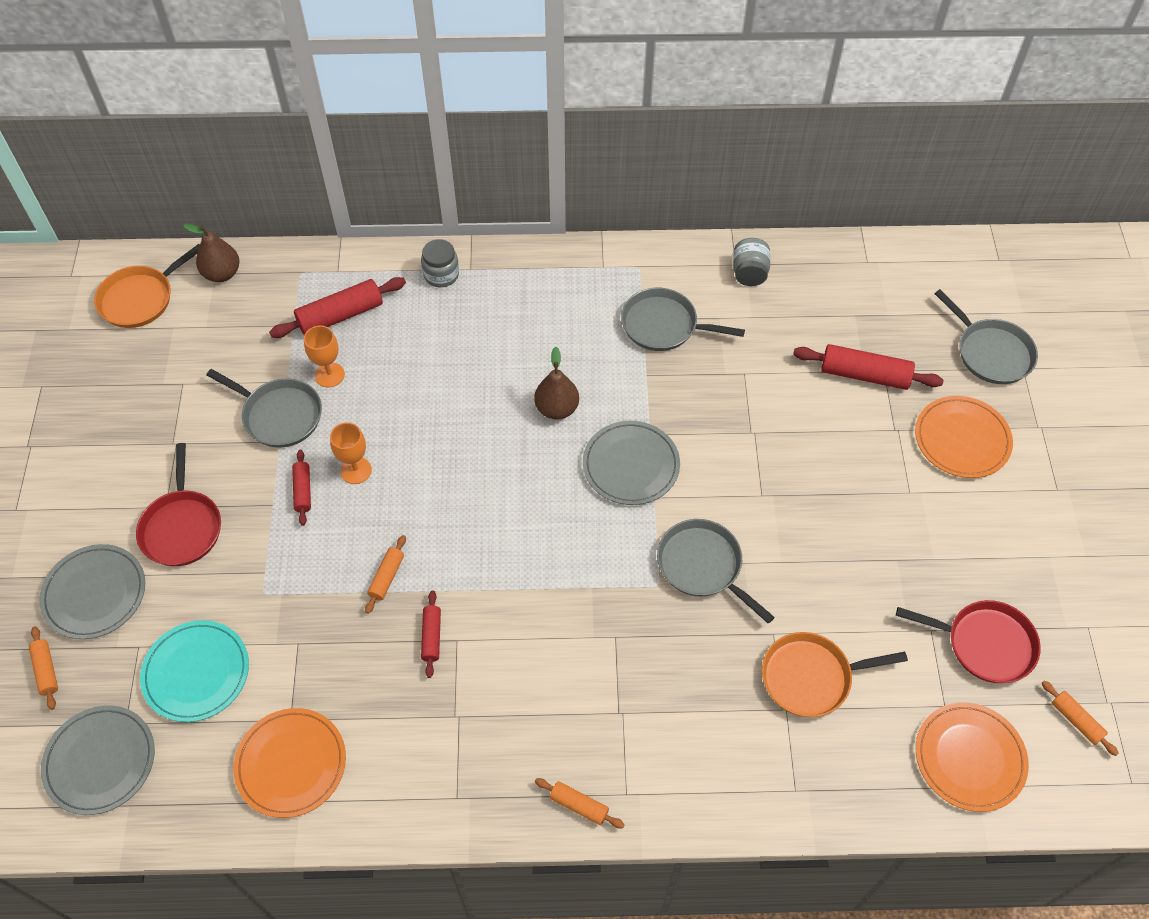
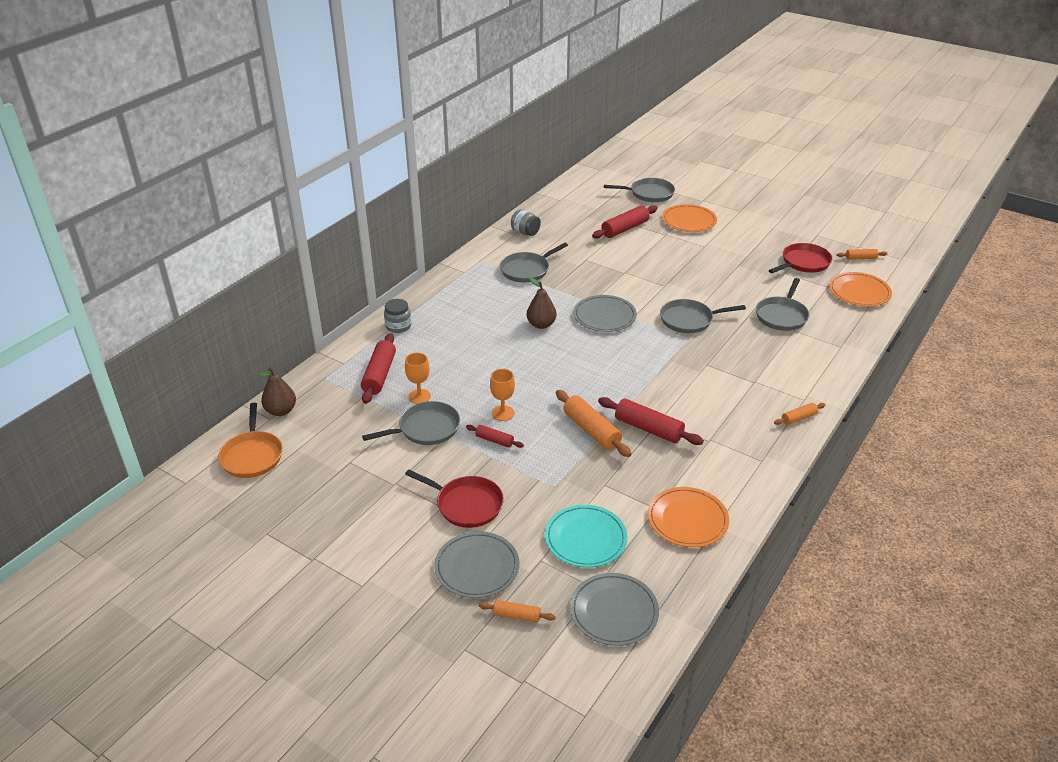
camera: 55 degrees left, 20 degrees down
(387, 577) = (591, 430): orange rolling pin -> orange rolling pin, size x1.82
(431, 637) = (648, 429): red rolling pin -> red rolling pin, size x1.82
(810, 677) = (782, 316): orange pan -> grey pan

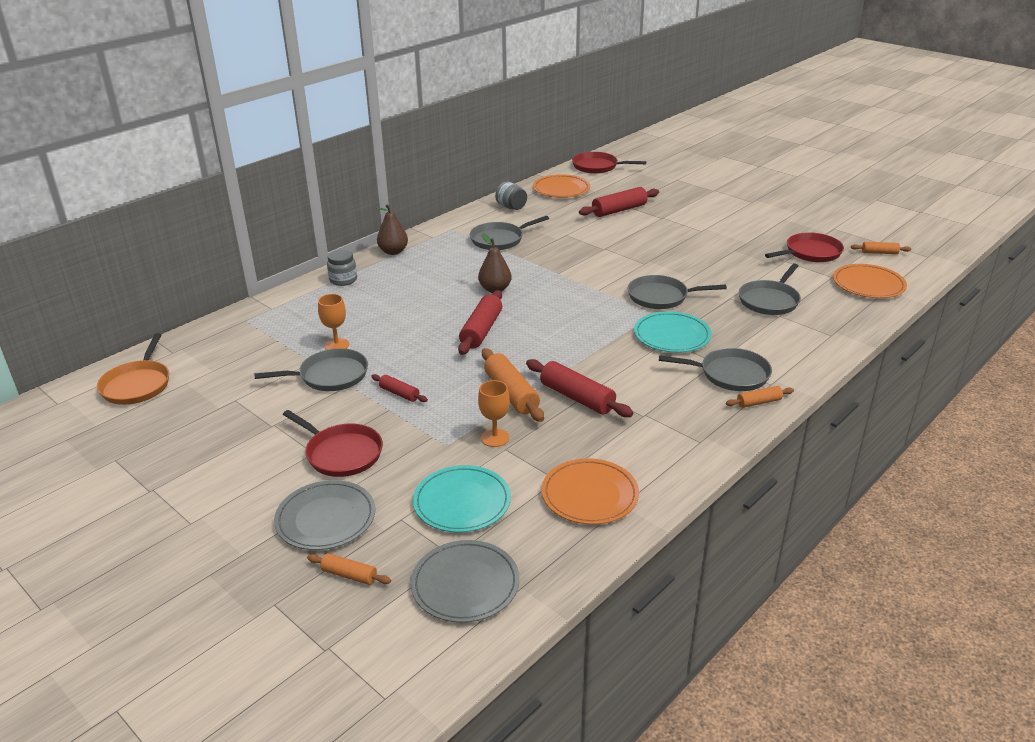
camera: 10 degrees right, 5 degrees down
(281, 411) = (187, 346): brown pear -> brown pear (393, 252)
(379, 375) = (304, 322): red rolling pin -> red rolling pin (481, 330)
(503, 413) = (419, 368): orange goblet -> orange goblet (495, 438)
(590, 180) = (597, 166): none -> red pan
(604, 316) = (567, 286): grey plate -> none
(649, 193) = (657, 181): grey pan -> grey pan (730, 374)
(689, 221) = (692, 207): orange plate -> orange plate (561, 189)
(709, 359) = (672, 335): none -> turquoise plate

